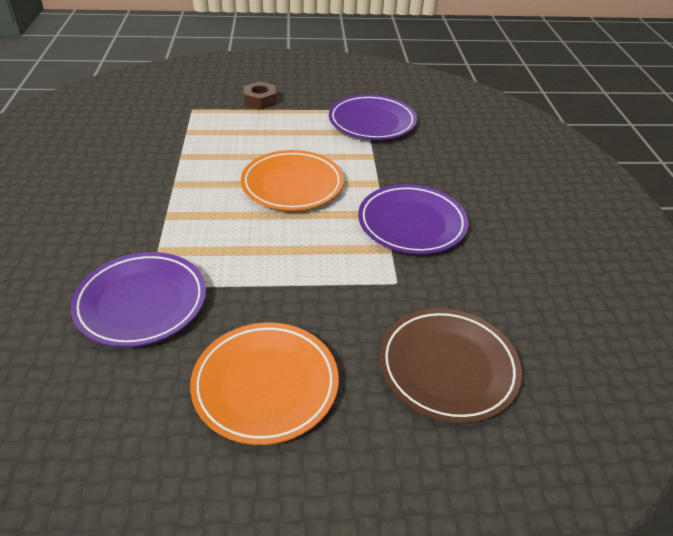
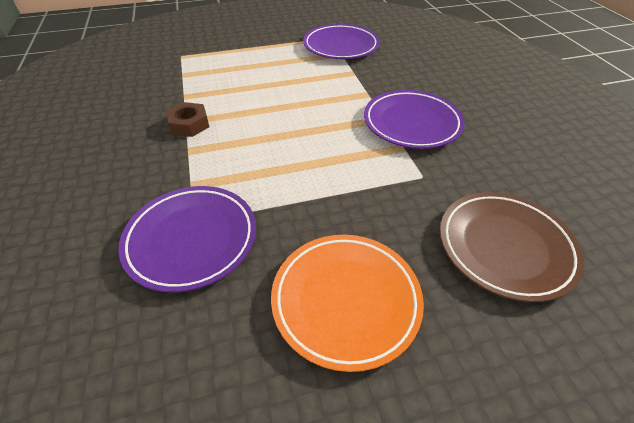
camera: 10 degrees left, 5 degrees up
(260, 100) = (239, 41): brown nut -> brown nut (189, 124)
(292, 185) = (295, 106): orange plate -> none

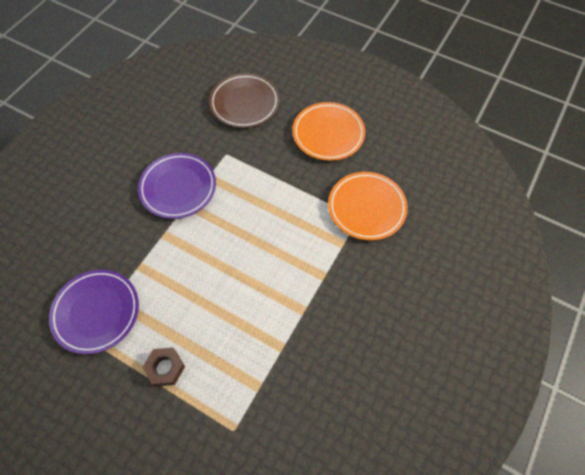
camera: 135 degrees left, 15 degrees up
(189, 124) = (304, 304): brown nut -> brown nut (165, 368)
(191, 239) = (366, 208): purple plate -> orange plate

